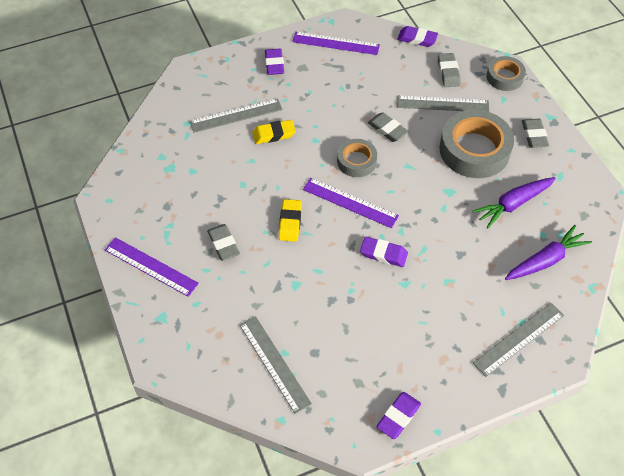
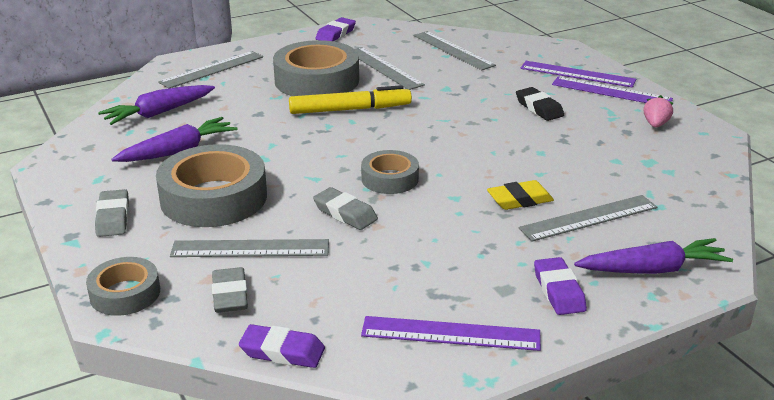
camera: 175 degrees right, 25 degrees down
(139, 213) = (655, 124): none -> pink strawberry
(217, 74) = (653, 269): none -> purple carrot
(223, 244) = (539, 108): grey eraser -> black eraser
(290, 222) = (466, 126): yellow eraser -> none
(349, 328) = (384, 68): none -> grey ruler
(350, 203) = (394, 143): purple ruler -> purple ruler (577, 74)
(383, 254) = (349, 109): purple eraser -> yellow marker
(414, 308) = (317, 80): none -> grey tape

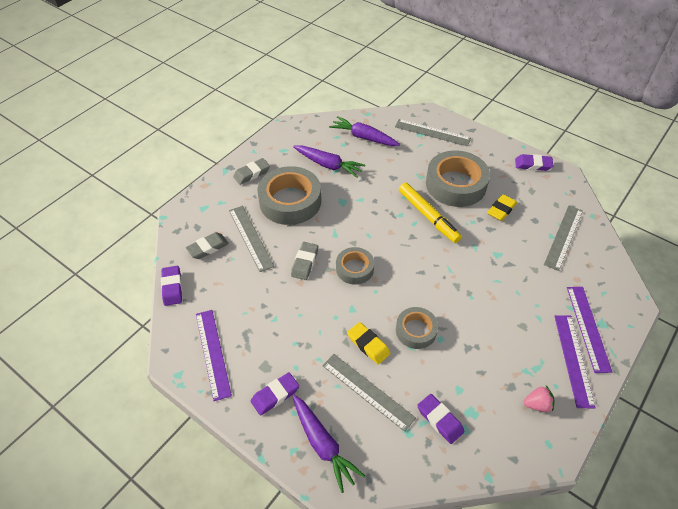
camera: 65 degrees right, 20 degrees up
(125, 293) = (193, 209): grey tape -> grey tape (416, 330)
(384, 68) = (501, 210): grey ruler -> yellow eraser
(539, 108) = (507, 318): black eraser -> none
(651, 182) = (440, 420): none -> purple eraser

